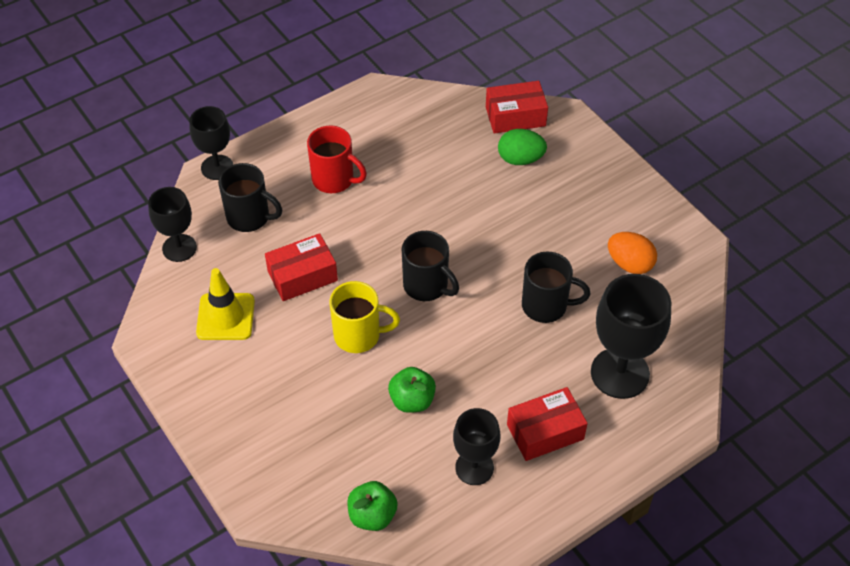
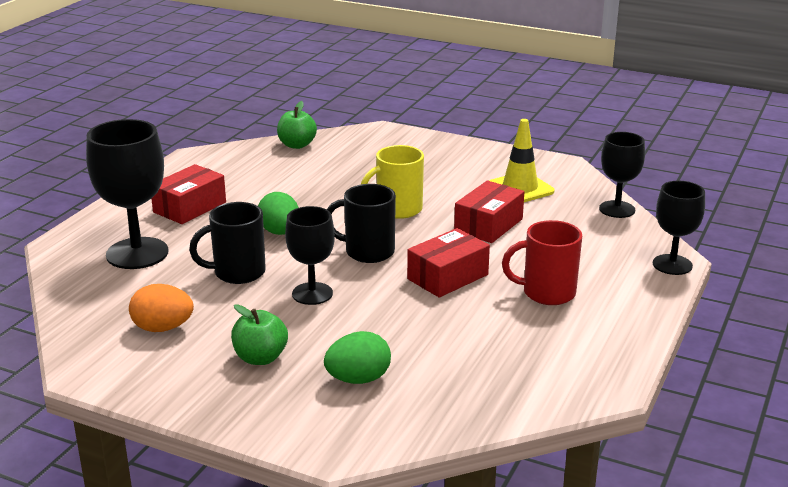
camera: 150 degrees right, 25 degrees down
(249, 217) = (587, 243): black mug -> none
(412, 400) = (316, 193): green apple -> green apple (260, 358)
(474, 467) = (237, 179): black goblet -> black goblet (312, 294)
(482, 348) = (280, 232): none -> green egg
(515, 116) = (403, 423): red box -> red box (447, 277)

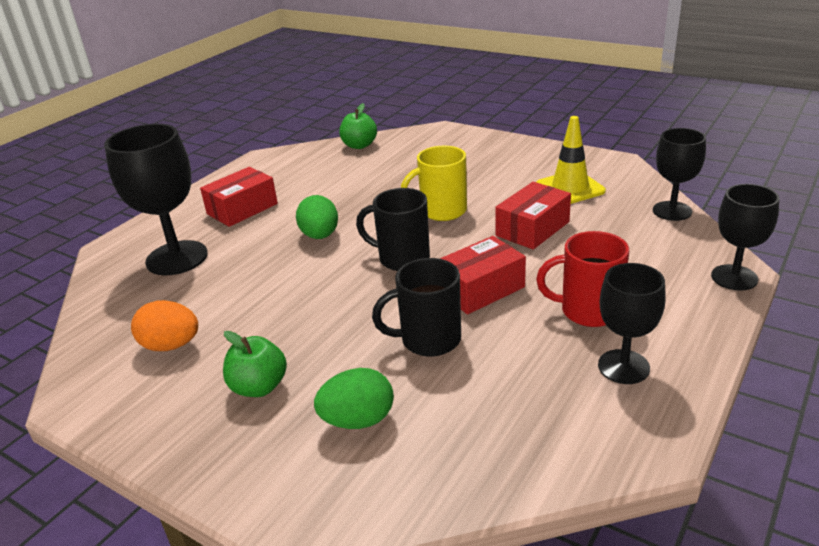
camera: 10 degrees right, 5 degrees up
(237, 273) = (266, 281): black mug -> black mug (428, 340)
(312, 294) = (334, 307): black goblet -> black goblet (623, 367)

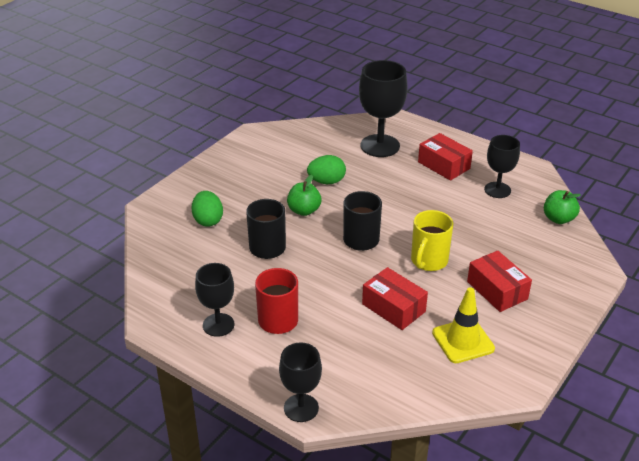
camera: 90 degrees right, 5 degrees up
(171, 345) = (288, 155): orange egg -> none
(259, 387) = (244, 187): green apple -> green apple (304, 210)
(320, 236) = (399, 202): green egg -> green egg (326, 181)
(441, 211) = (428, 261): yellow mug -> yellow mug turned 135 degrees counterclockwise
(480, 289) = (316, 273): red box -> red box (497, 290)
(672, 211) = (412, 399): black goblet -> black goblet (497, 190)

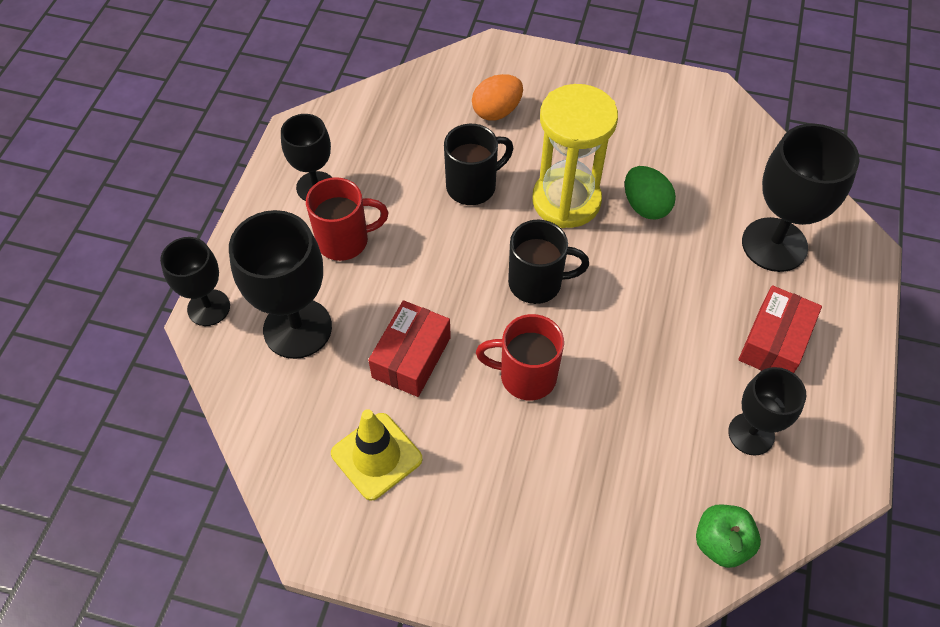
camera: 70 degrees right, 20 degrees up
(208, 220) = (496, 111): green egg -> orange egg
(304, 210) = (566, 201): green apple -> yellow hourglass
(344, 360) = (297, 328): none -> black goblet
(428, 261) = (525, 376): yellow mug -> red mug
(497, 290) = (499, 480): red box -> none

